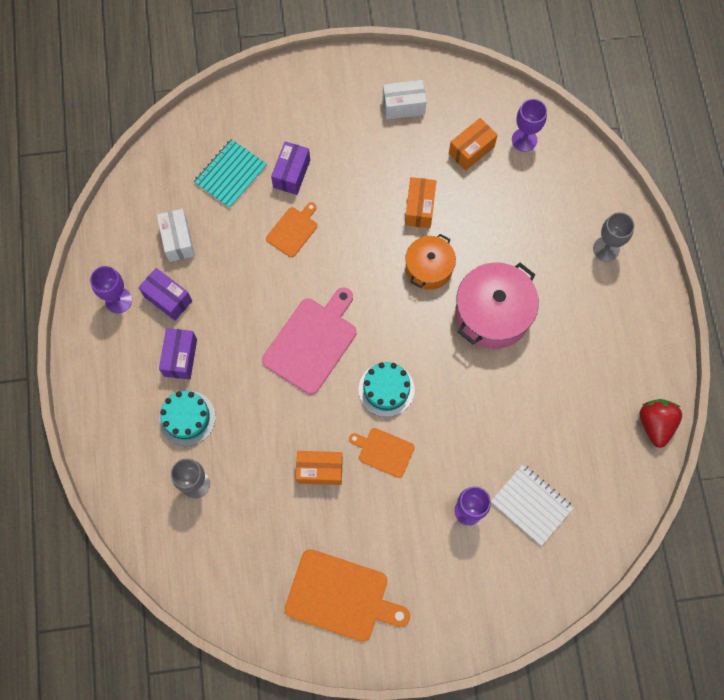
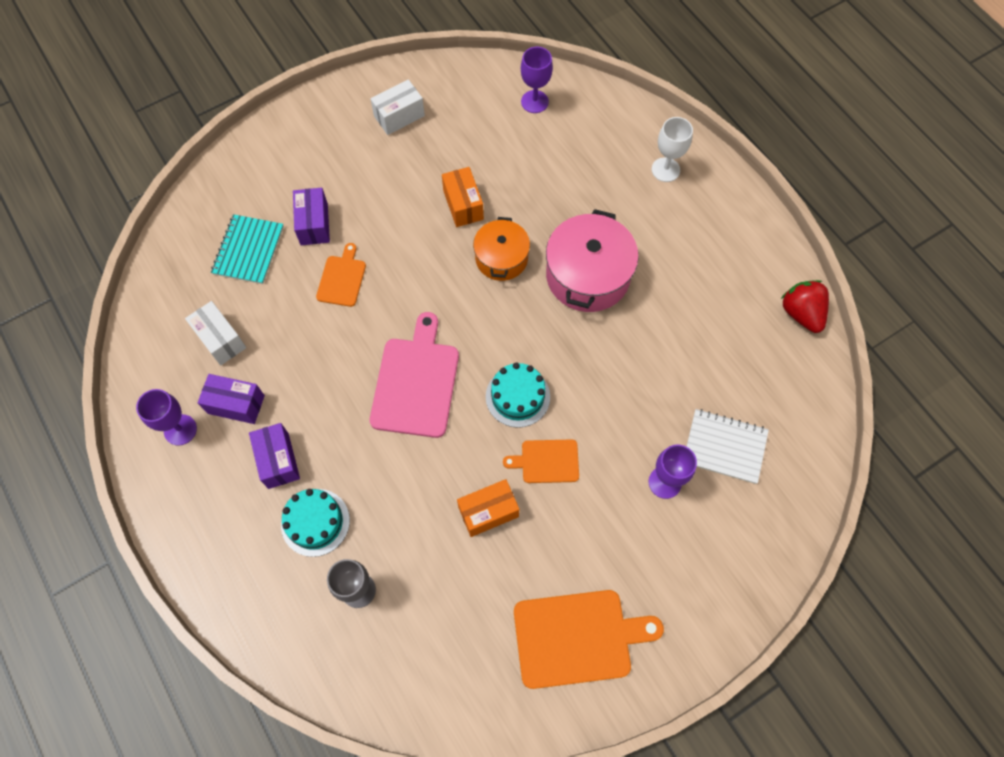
camera: 25 degrees left, 5 degrees down
(471, 150) = (487, 131): orange box -> none
(606, 249) = (665, 170): grey goblet -> white goblet

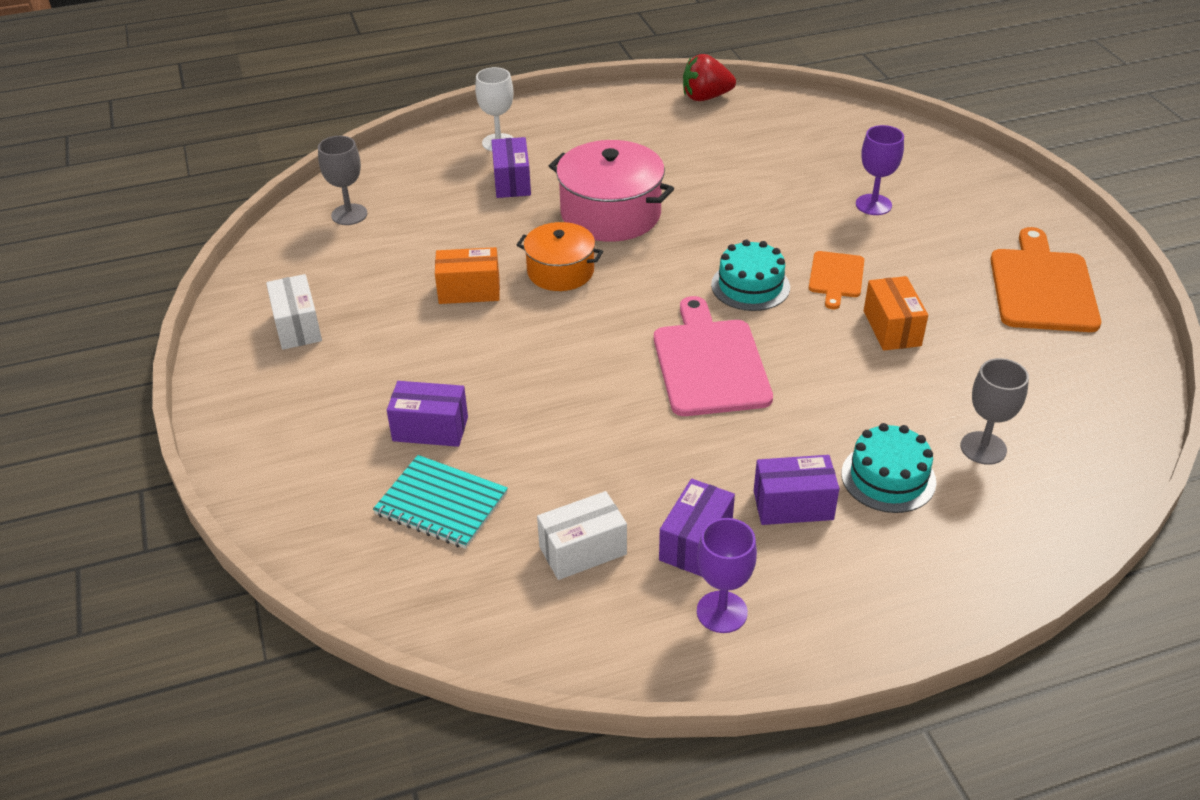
camera: 75 degrees left, 25 degrees down
(342, 278) = (531, 411): orange cutting board -> none
(416, 382) = (709, 363): pink cutting board -> pink cutting board turned 60 degrees clockwise
(534, 102) = (349, 214): purple goblet -> grey goblet
(611, 194) = (512, 182): none -> purple box
(724, 447) = (840, 164): white notebook -> none

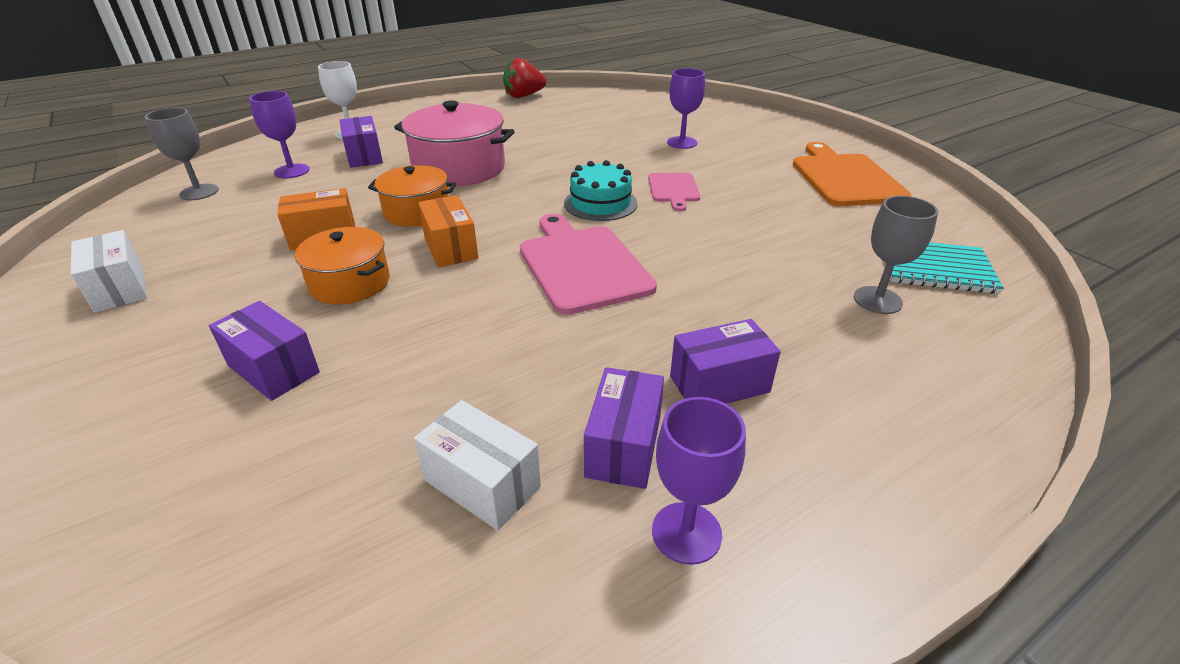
camera: 15 degrees left, 5 degrees down
(430, 429) = (273, 369): purple box -> purple box turned 45 degrees clockwise
(437, 195) = (292, 171): none -> purple goblet
(441, 504) = (284, 456): turquoise notebook -> turquoise notebook (936, 268)
(492, 351) = (350, 283): none -> orange pot
(583, 550) = (482, 483): white box -> white box turned 75 degrees clockwise
(836, 277) = (673, 189): orange cutting board -> pink cutting board
(888, 477) = (804, 340): turquoise cake -> none
(892, 328) = (739, 218): orange box -> orange box (450, 248)

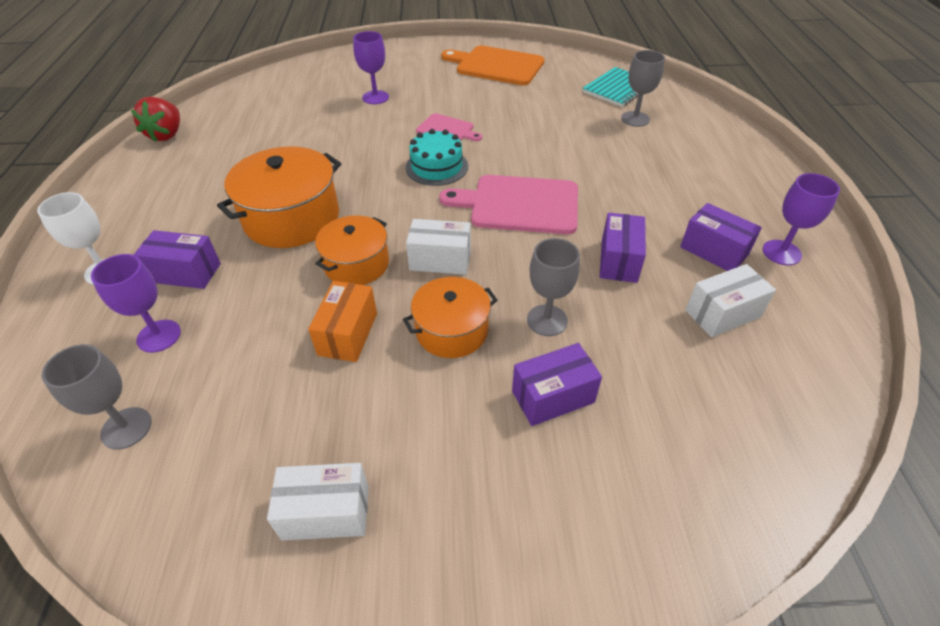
camera: 60 degrees left, 10 degrees up
(392, 335) = (547, 320): none -> grey goblet
(450, 248) = (440, 260): orange box -> white box
(459, 168) = (292, 218): pink pot -> orange pot
(719, 384) = (678, 199): purple box -> purple box (618, 261)

